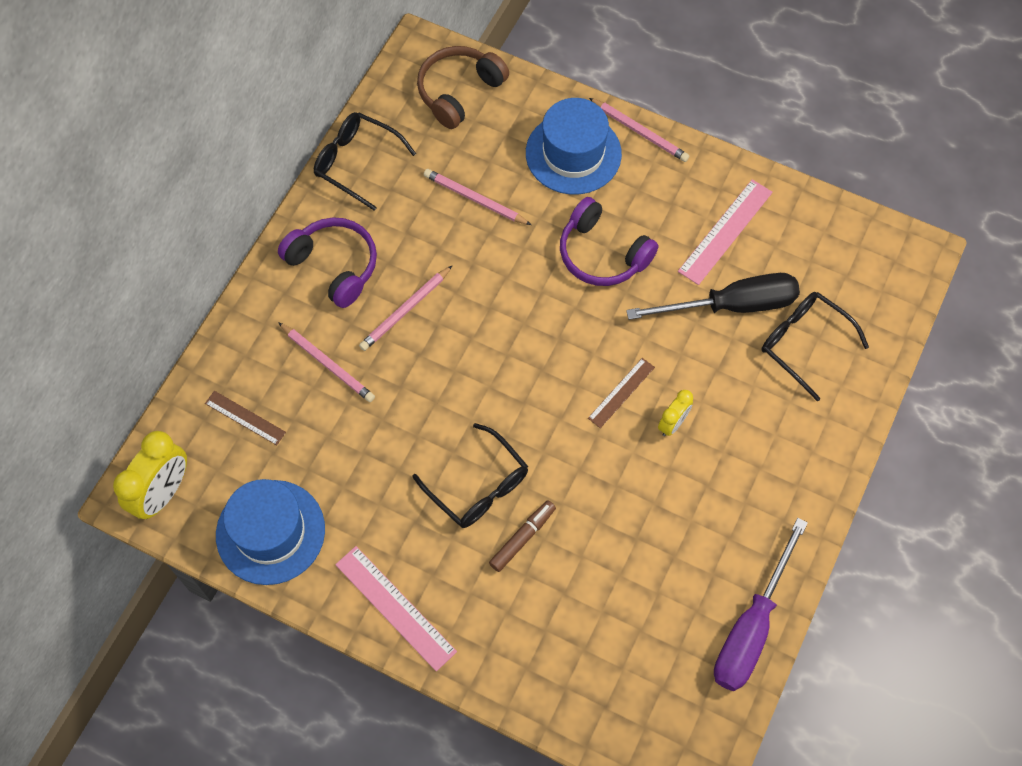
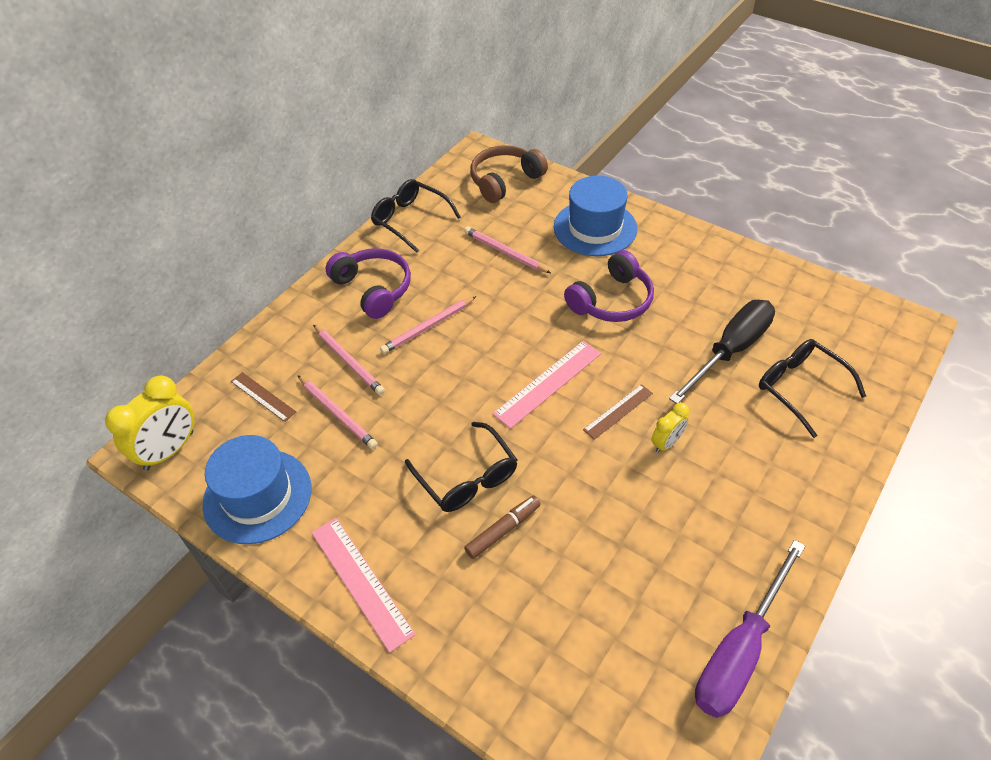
camera: 10 degrees right, 15 degrees down
(602, 254) = (612, 301): purple headphones -> purple headphones turned 90 degrees counterclockwise
(639, 132) = (654, 217): pink pencil -> pink pencil (337, 413)
(725, 231) = (727, 293): pink ruler -> pink ruler (548, 383)
(731, 305) = (730, 350): black screwdriver -> black screwdriver turned 45 degrees counterclockwise

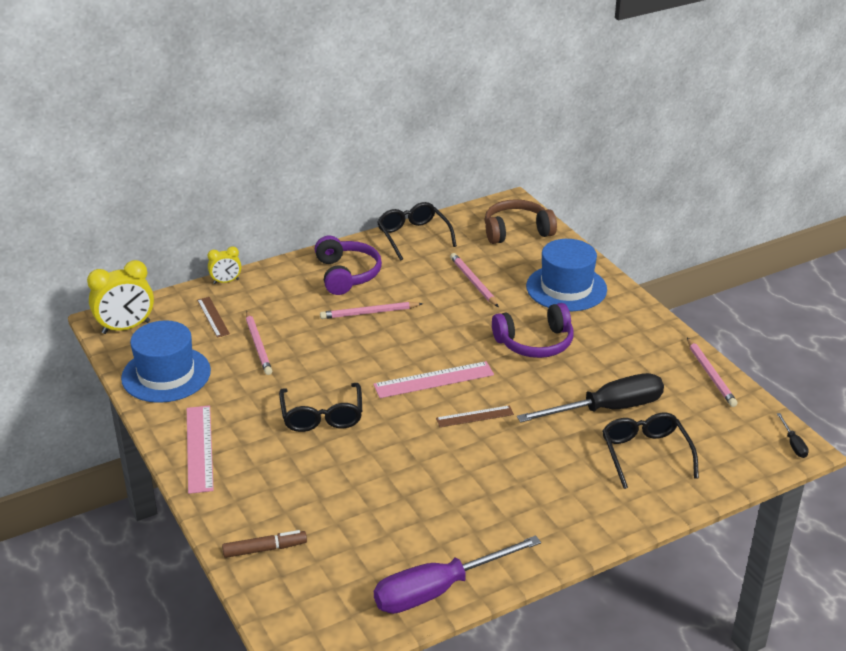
camera: 25 degrees right, 15 degrees down
(348, 361) = (291, 315): pink pencil -> pink pencil (710, 374)
(503, 530) = (323, 456): brown marker -> brown marker (265, 549)
(666, 443) = (496, 449): yellow clock -> yellow clock (226, 281)
(908, 323) = (793, 444): none -> black screwdriver

